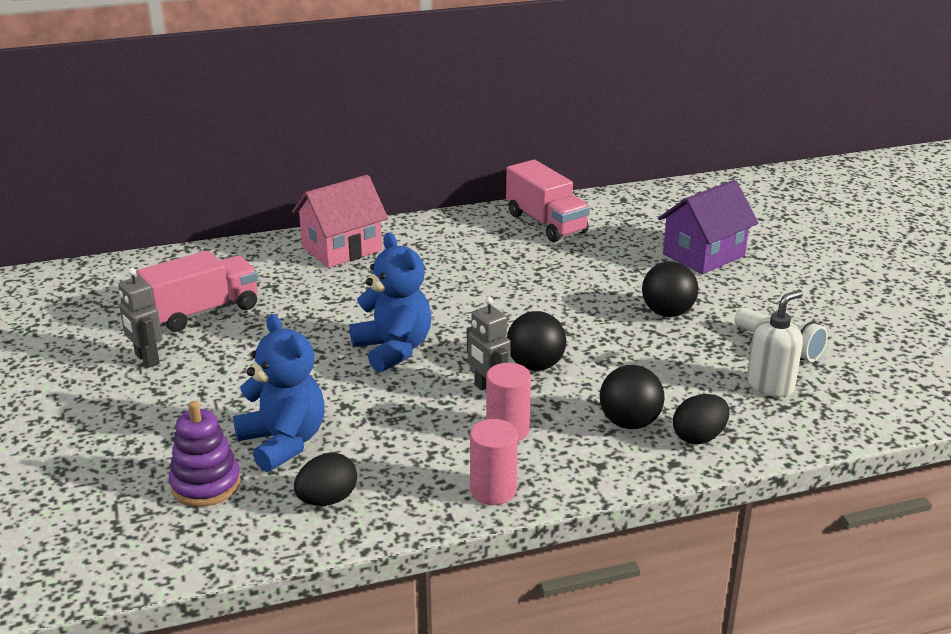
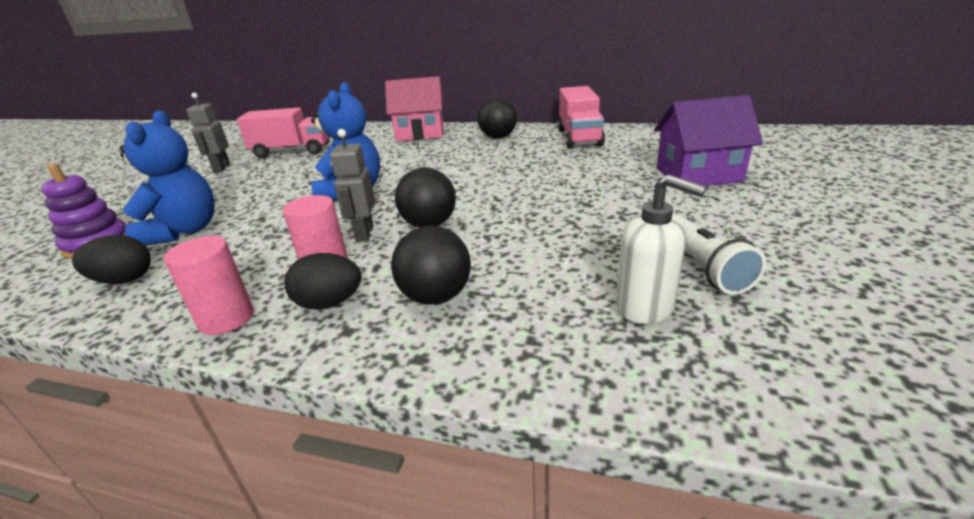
camera: 35 degrees right, 0 degrees up
(667, 313) = (605, 210): black ball -> black ball (498, 137)
(699, 437) = (486, 338): black egg -> black egg (329, 303)
(770, 385) = (645, 306): white soap dispenser -> white soap dispenser turned 45 degrees clockwise

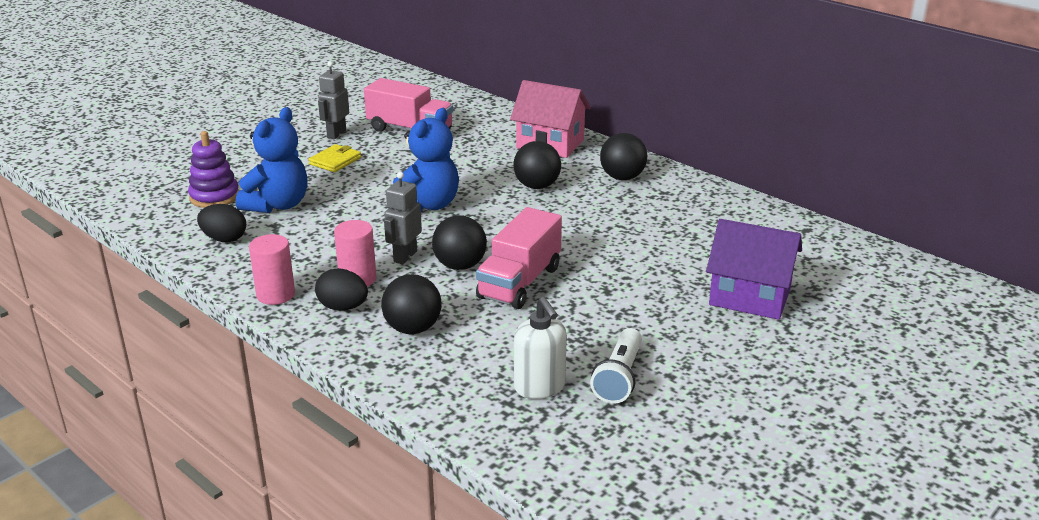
camera: 25 degrees right, 0 degrees up
(232, 184) = (335, 161): none -> yellow wallet
(438, 157) = (537, 186): none -> black ball
(579, 137) = (703, 207): pink truck -> pink truck (519, 282)

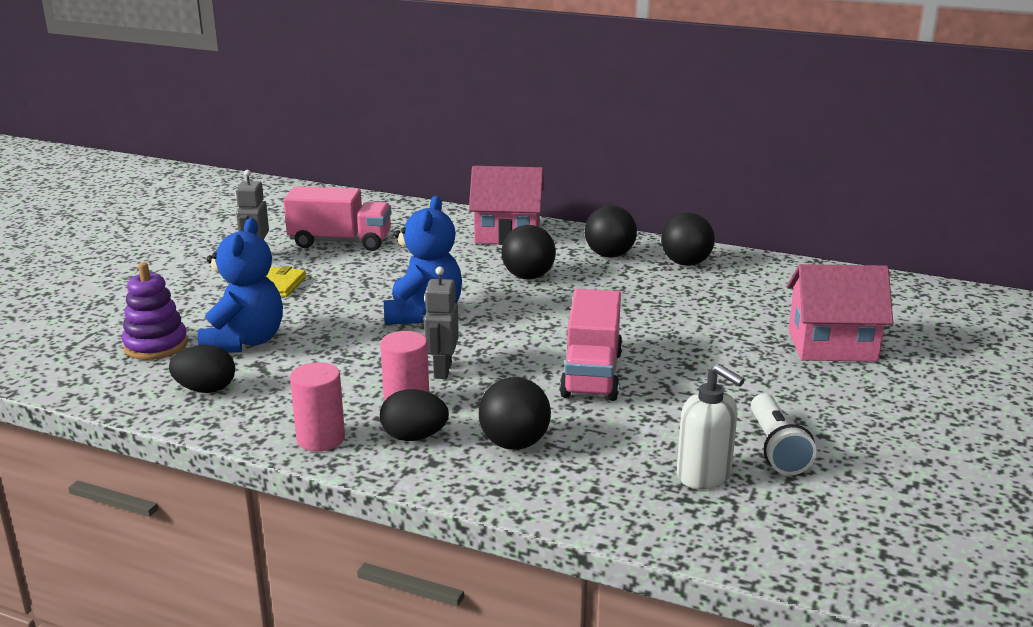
camera: 20 degrees left, 5 degrees down
(460, 265) = (512, 369): black ball -> black ball (686, 263)
(750, 297) = (832, 345): purple house -> pink house

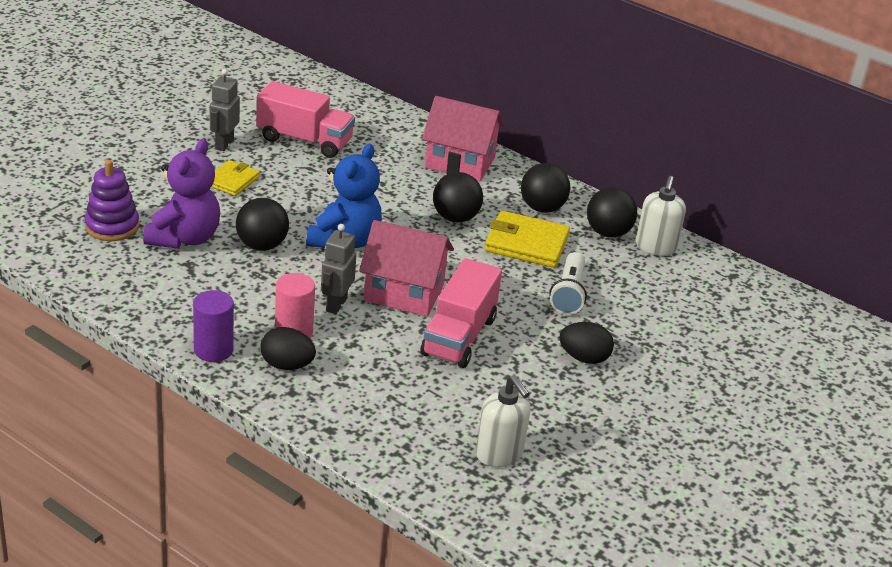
camera: 10 degrees right, 10 degrees up
(206, 389) = (139, 281): black egg -> black egg (584, 358)
(244, 342) = (184, 238): blue teddy bear -> purple teddy bear
(320, 439) = (213, 350): pink cylinder -> purple cylinder
(514, 443) = (363, 390): black ball -> black ball (261, 245)
(612, 285) = (526, 243): none -> yellow wallet
(739, 266) = (655, 247): none -> white soap dispenser
(776, 448) = (573, 444): white flashlight -> white flashlight (568, 294)
(832, 345) = (685, 354): pink house -> pink house (404, 293)

